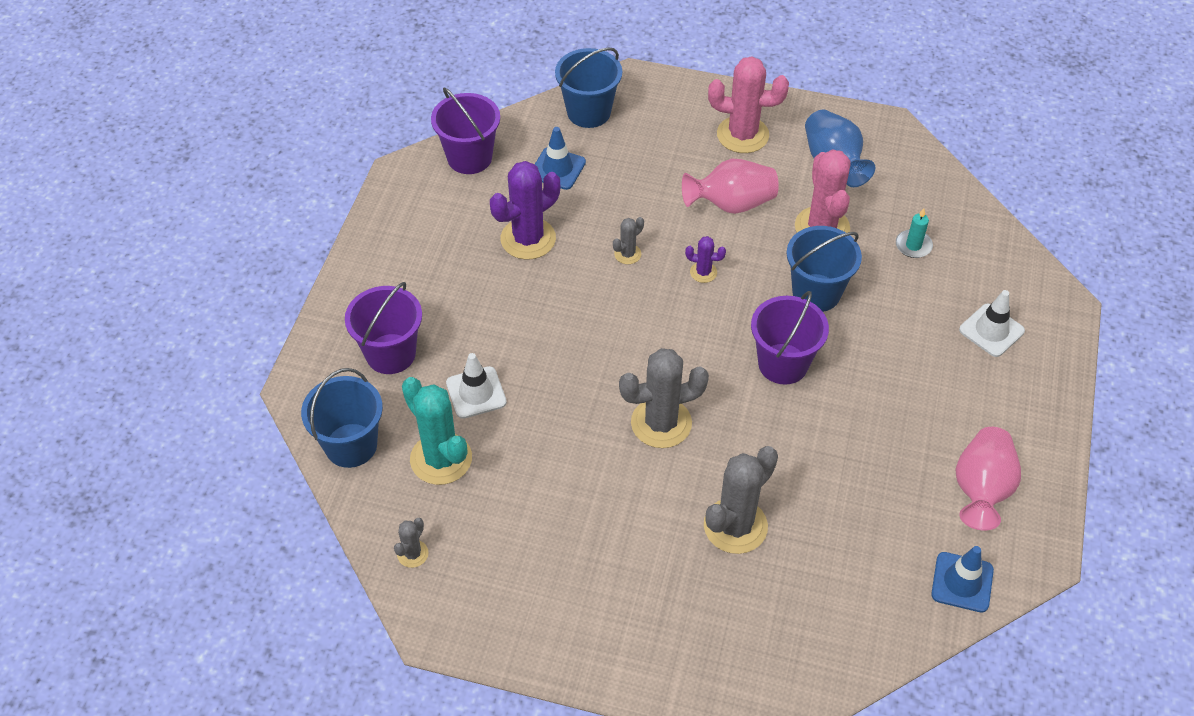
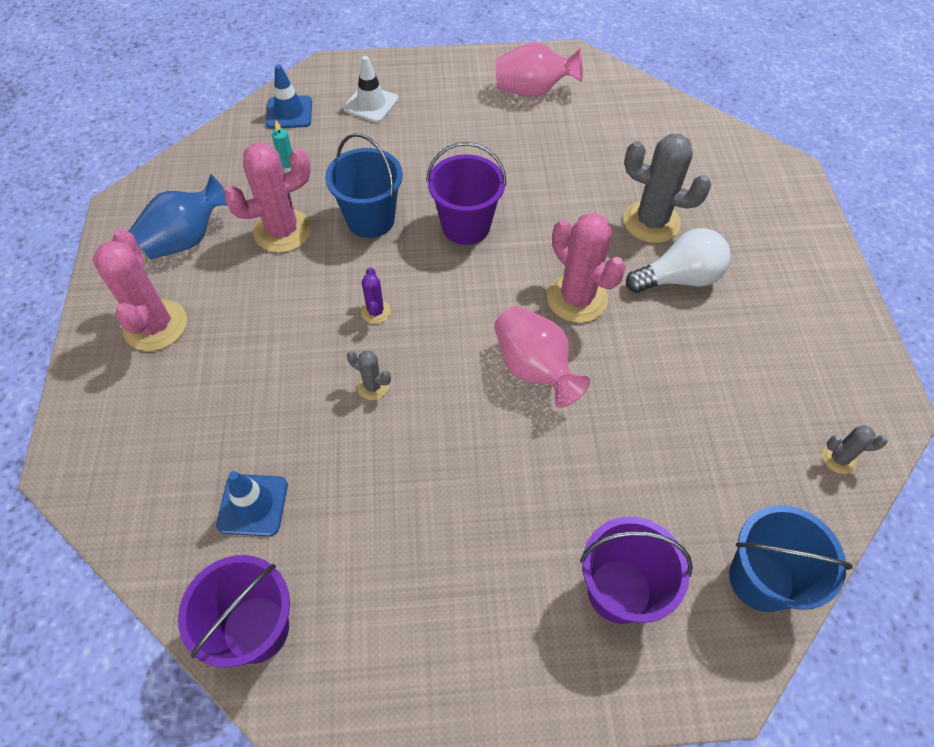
camera: 110 degrees left, 5 degrees up
(441, 459) = (722, 475): turquoise cactus -> none
(476, 393) = (625, 472): white traffic cone -> none
(528, 239) = (383, 498): purple cactus -> none
(588, 112) = (138, 501): blue bucket -> none
(653, 518) = (679, 278): none -> white light bulb
(661, 423) = (577, 298): grey cactus -> pink cactus
(731, 204) = (269, 311): pink vase -> pink vase (534, 368)
(962, 582) = (618, 90): blue traffic cone -> blue traffic cone (289, 112)

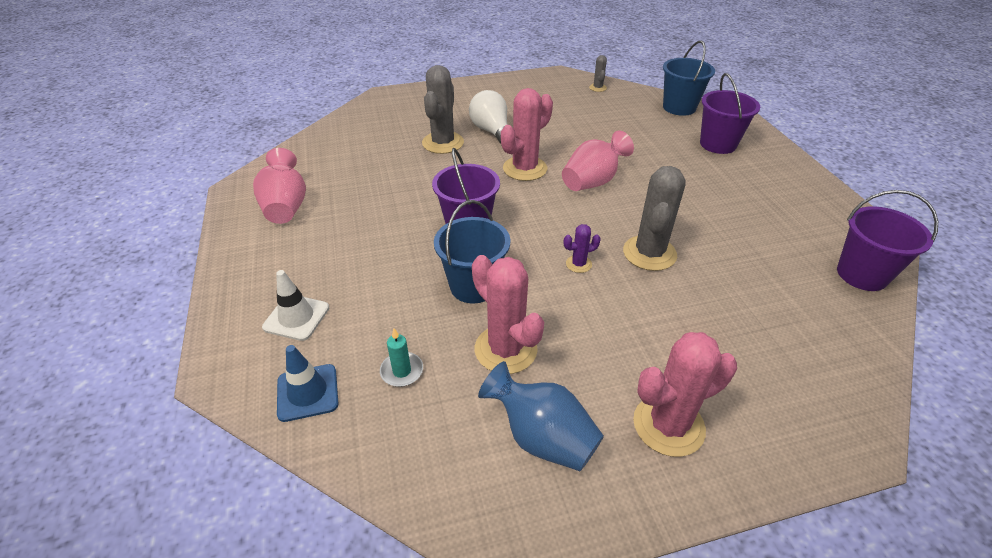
camera: 100 degrees left, 15 degrees down
(253, 505) = (786, 297): blue traffic cone -> none
(373, 386) = (649, 253): grey cactus -> grey cactus, size x2.07

